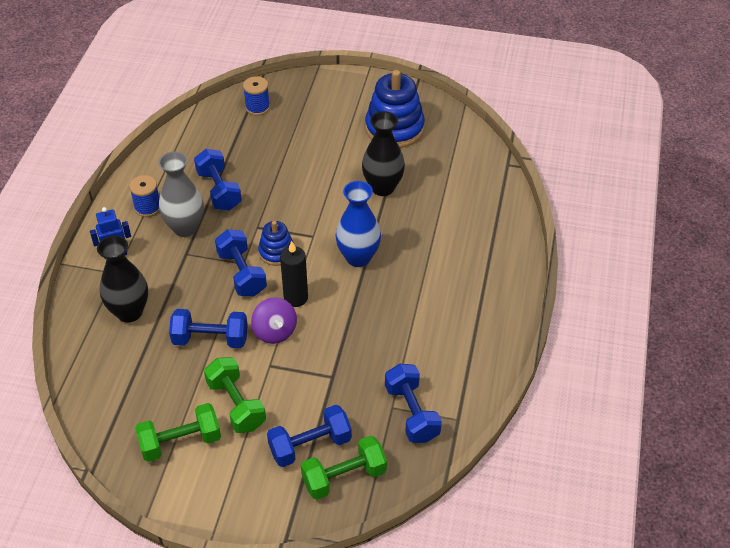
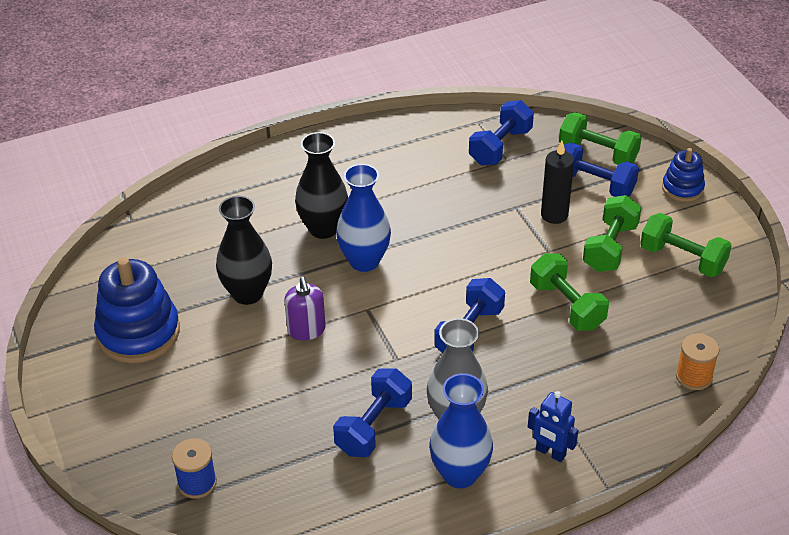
camera: 125 degrees left, 5 degrees down
(84, 364) = (693, 376): none -> orange spool
(129, 312) = (604, 386): black vase -> black vase (323, 228)
(147, 207) = (460, 474): blue spool -> blue vase
(210, 339) = (567, 306): blue dumbbell -> green dumbbell
(275, 331) = (510, 268): purple spinning top -> none
(276, 252) = (416, 323): blue stacking toy -> blue stacking toy (682, 188)
(296, 298) = (458, 276): black candle -> black candle (554, 215)
(323, 199) = (306, 330): none -> purple soap dispenser

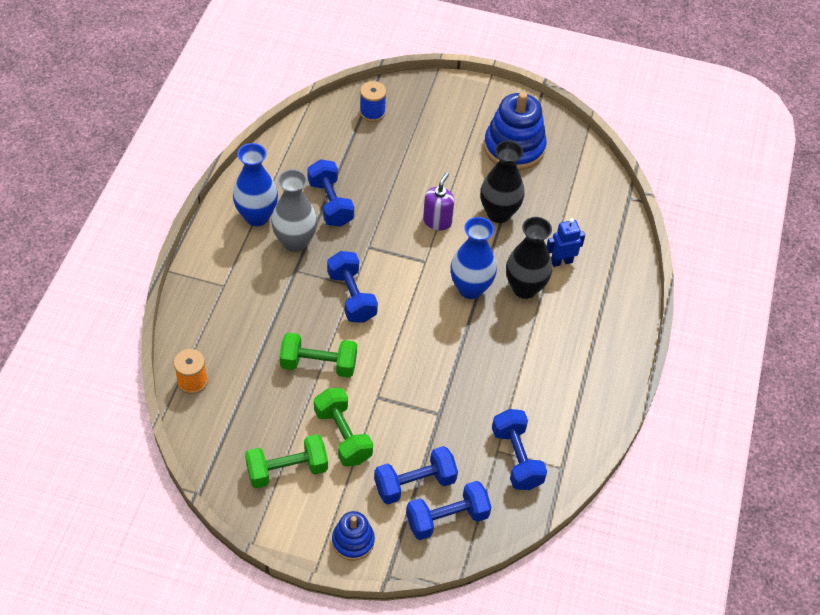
camera: 125 degrees right, 10 degrees up
(306, 330) = (437, 221): purple soap dispenser -> purple soap dispenser turned 90 degrees clockwise
(550, 453) = (224, 265): blue robot -> blue robot (561, 261)
(554, 215) = (408, 430): black candle -> none
(598, 153) = (447, 518): green dumbbell -> blue dumbbell

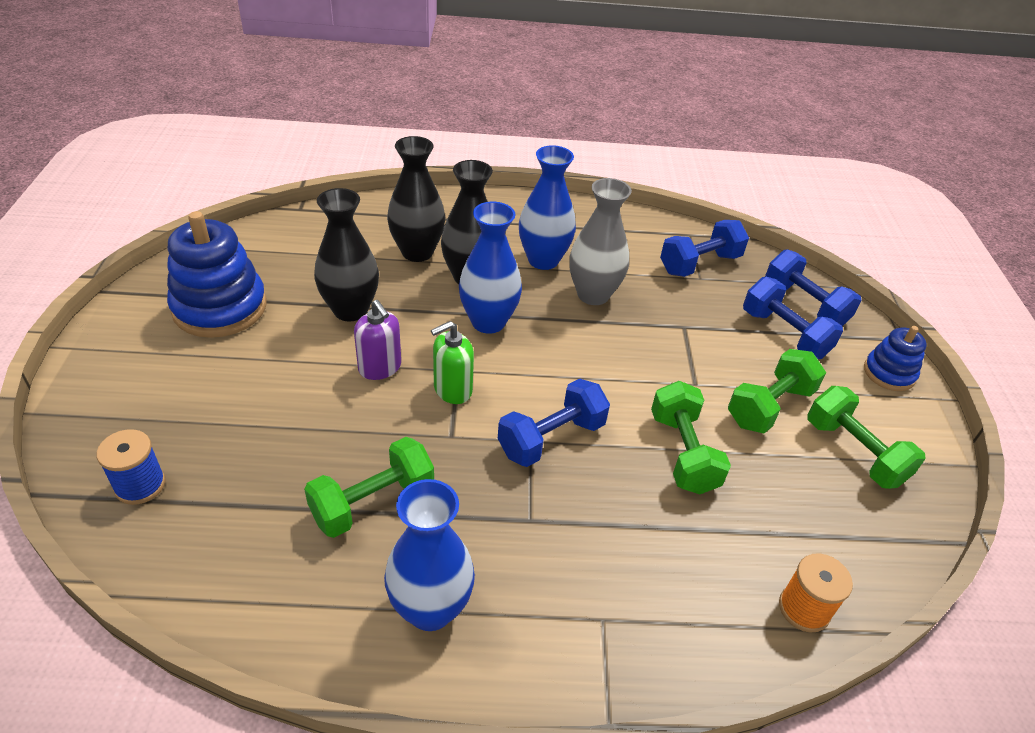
camera: 105 degrees left, 10 degrees down
(295, 242) = (472, 534): grey vase -> grey vase (593, 294)
(330, 203) = (373, 502): blue dumbbell -> green dumbbell
(408, 255) = (452, 389): none -> green soap dispenser
(437, 221) = (380, 367): purple soap dispenser -> purple soap dispenser turned 135 degrees counterclockwise
(539, 342) = (543, 260): none -> blue vase
(561, 261) = (417, 252): blue robot -> black vase

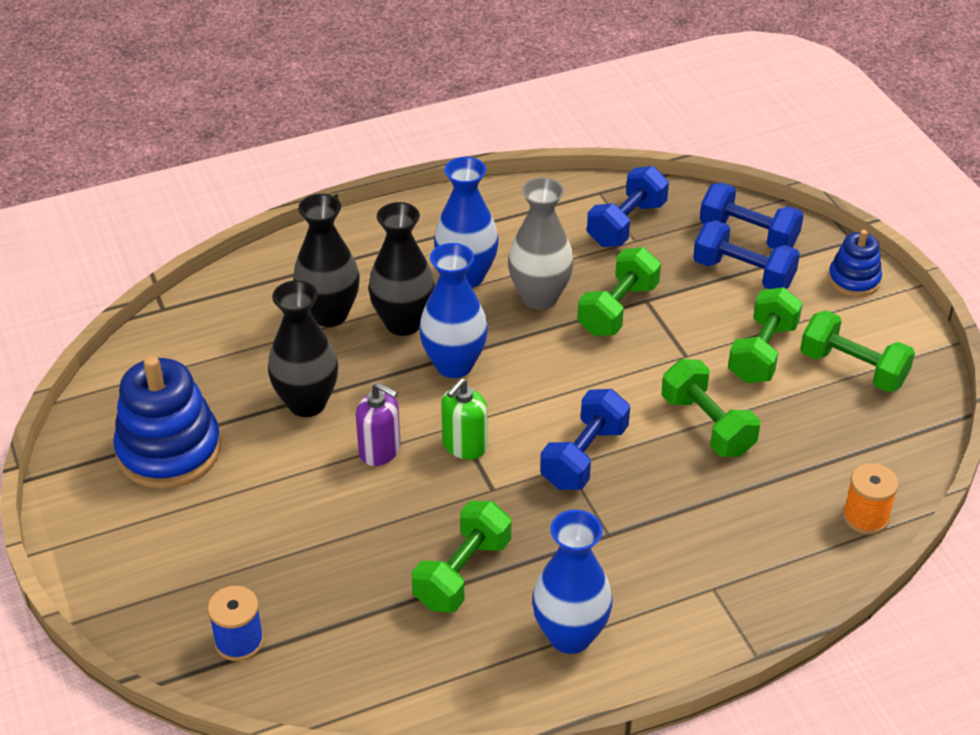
camera: 20 degrees left, 0 degrees up
(655, 326) = (618, 309): none -> green dumbbell

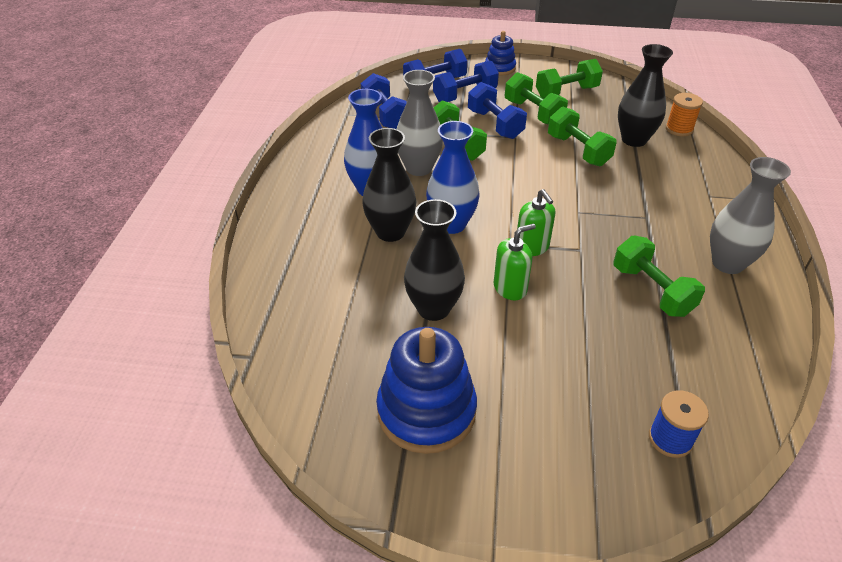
camera: 60 degrees left, 0 degrees up
(329, 314) = (348, 264): black vase -> black vase (634, 140)
(380, 450) = (510, 288): purple soap dispenser -> green soap dispenser
(570, 635) = (727, 263): blue vase -> grey vase
(584, 456) = (575, 202): blue dumbbell -> blue dumbbell (495, 124)
(707, 425) = (578, 150): green dumbbell -> green dumbbell turned 60 degrees clockwise

